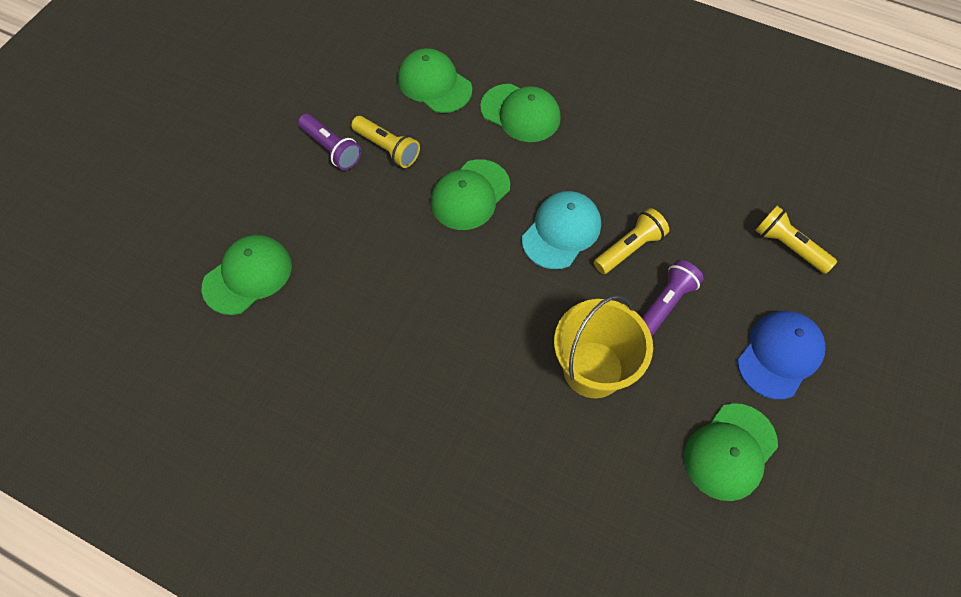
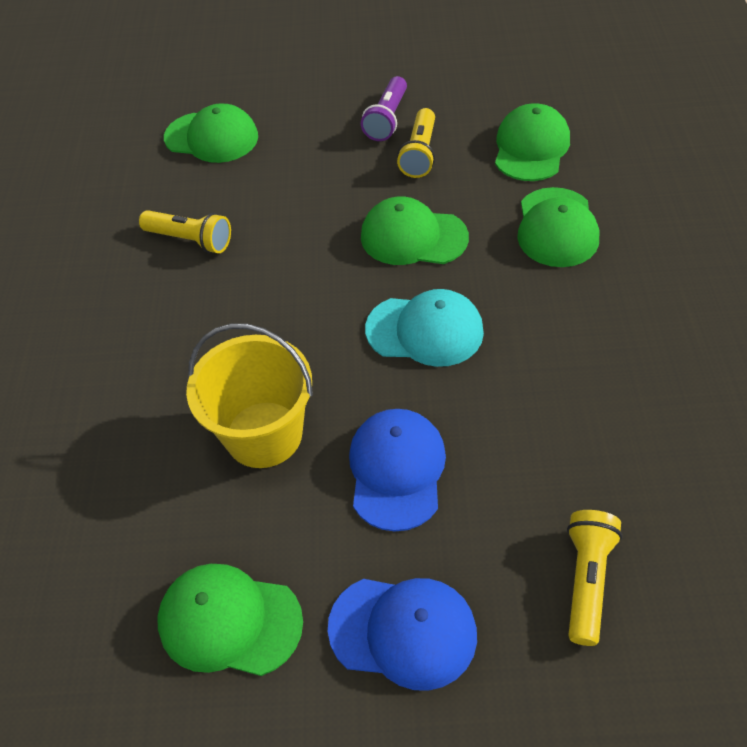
camera: 65 degrees right, 10 degrees down
(629, 248) = (449, 402): yellow flashlight -> yellow flashlight (190, 240)
(665, 303) = (396, 470): purple flashlight -> blue cap

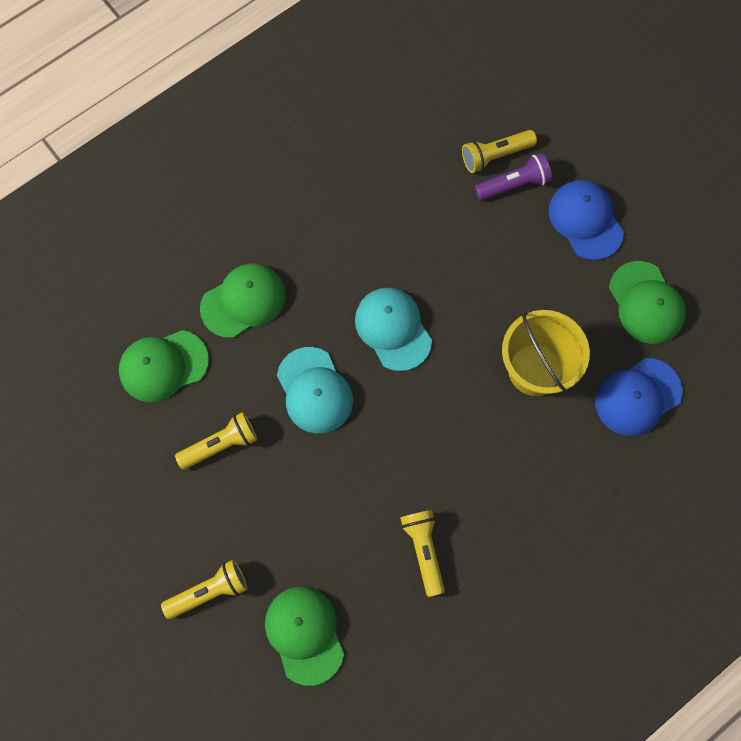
camera: 130 degrees left, 20 degrees up
(303, 101) = (209, 591): none -> yellow flashlight
(387, 119) = (193, 499): purple flashlight -> purple flashlight (514, 184)
(396, 470) = (502, 281): blue cap -> blue cap (637, 397)
(413, 237) = (314, 390): green cap -> turquoise cap

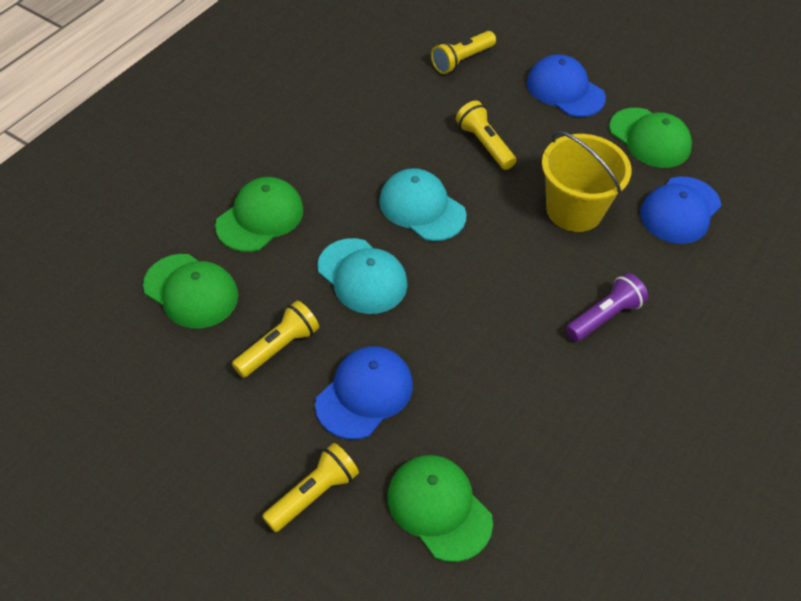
camera: 20 degrees left, 20 degrees down
(163, 366) = (191, 291): green cap -> green cap turned 105 degrees counterclockwise
(279, 511) = (364, 394): none -> blue cap
(423, 550) = (534, 391): yellow flashlight -> yellow flashlight (484, 144)
(514, 184) = (488, 77): purple flashlight -> purple flashlight (604, 316)

